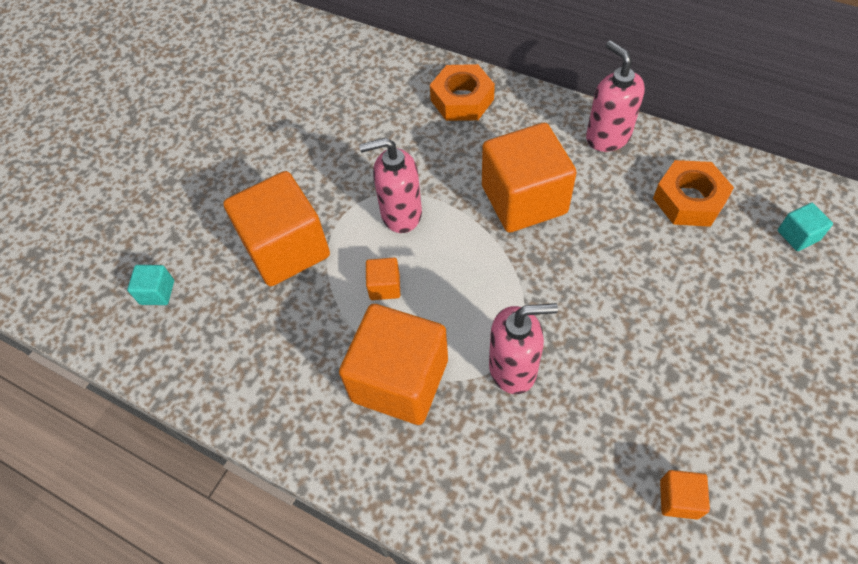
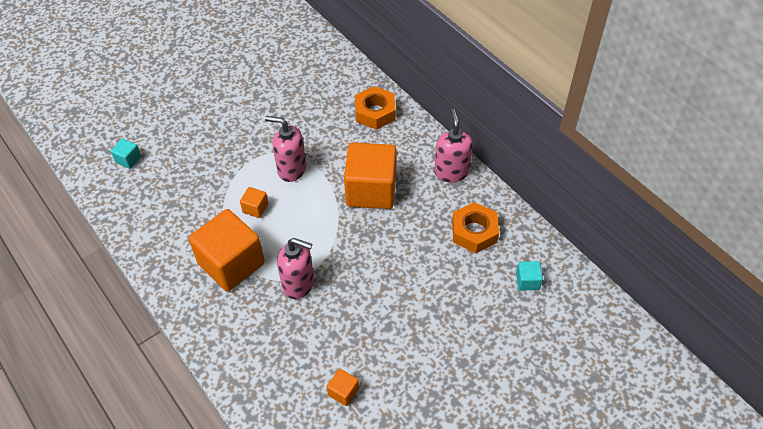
camera: 20 degrees right, 5 degrees down
(286, 249) = (213, 163): orange cube -> none

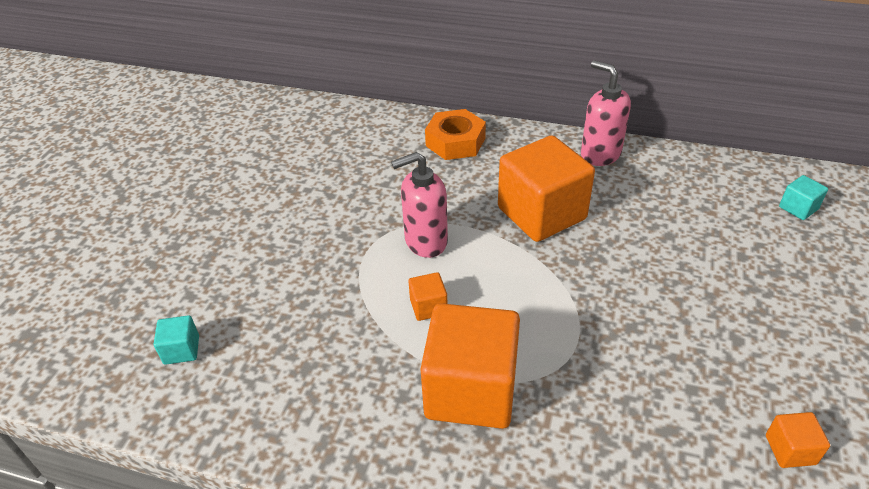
camera: 35 degrees left, 10 degrees down
(299, 284) = (583, 359): pink soap dispenser -> none
(474, 232) = (692, 193): orange nut -> none

